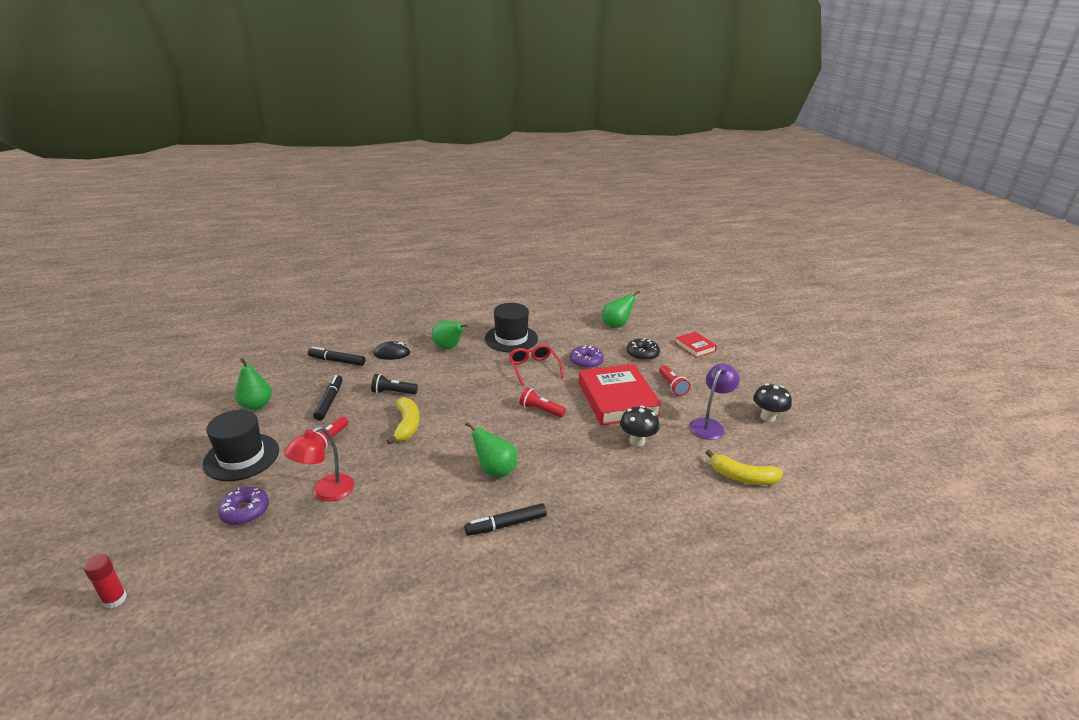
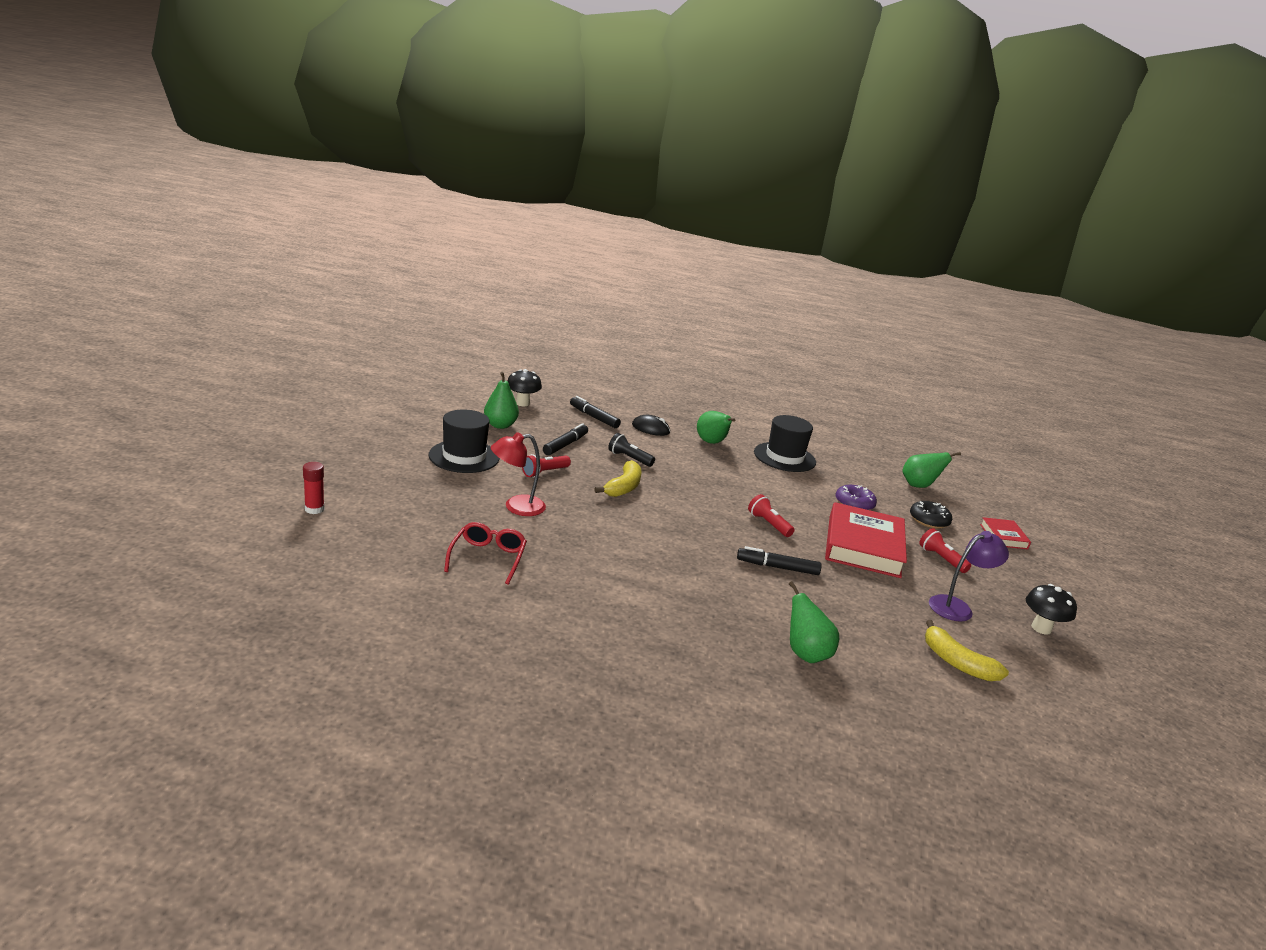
camera: 25 degrees right, 5 degrees down
(245, 511) = (442, 494): purple donut -> none
(495, 470) = (683, 551): green pear -> green pear (805, 654)
(506, 524) = (662, 593): black marker -> black marker (778, 567)
(534, 368) = (789, 489): red glasses -> red glasses (488, 558)
(637, 441) = (855, 587): black mushroom -> black mushroom (522, 403)
(672, 386) = (941, 559): red flashlight -> red flashlight turned 135 degrees clockwise

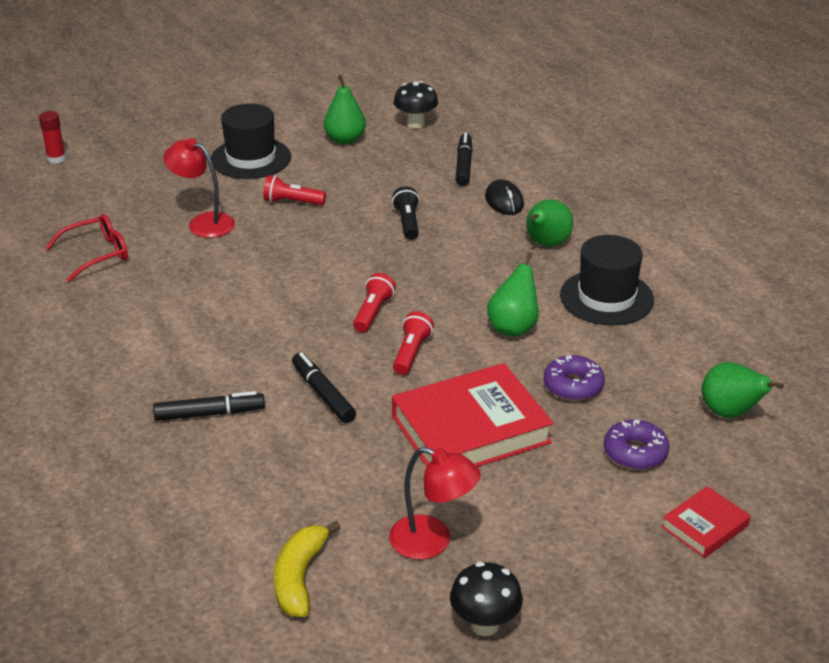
camera: 55 degrees right, 10 degrees up
(565, 445) = (369, 183): black marker -> black marker (209, 414)
(623, 487) = (338, 248): yellow banana -> none
(805, 654) = (176, 472): green pear -> green pear (513, 327)
(929, 520) = (635, 452): black donut -> purple donut
(941, 559) = (540, 494): red flashlight -> red flashlight (373, 312)
(957, 607) = (432, 542): purple lamp -> red lamp

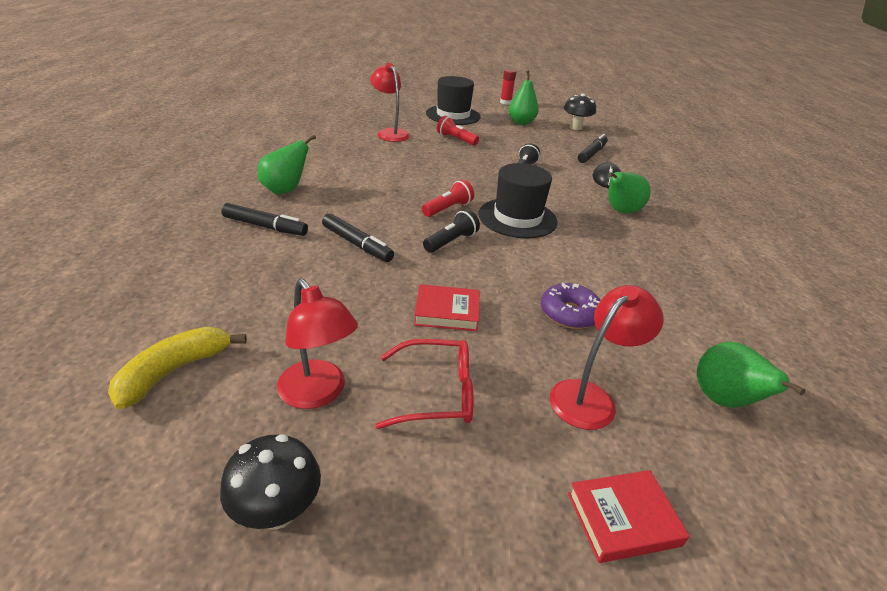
camera: 25 degrees right, 0 degrees up
(56, 158) = (344, 88): red glue stick -> red glue stick (505, 102)
(97, 254) = (310, 128): red glasses -> red glasses (436, 393)
(323, 394) = (356, 244): black marker -> black marker turned 135 degrees clockwise
(411, 353) = (451, 242): red flashlight -> black flashlight
(470, 429) = (447, 312): red book -> red book, size x0.49
(513, 327) = (550, 253): green pear -> green pear (285, 190)
(606, 298) = (649, 260): black hat -> black hat (517, 218)
(635, 452) = (590, 397): purple donut -> red lamp

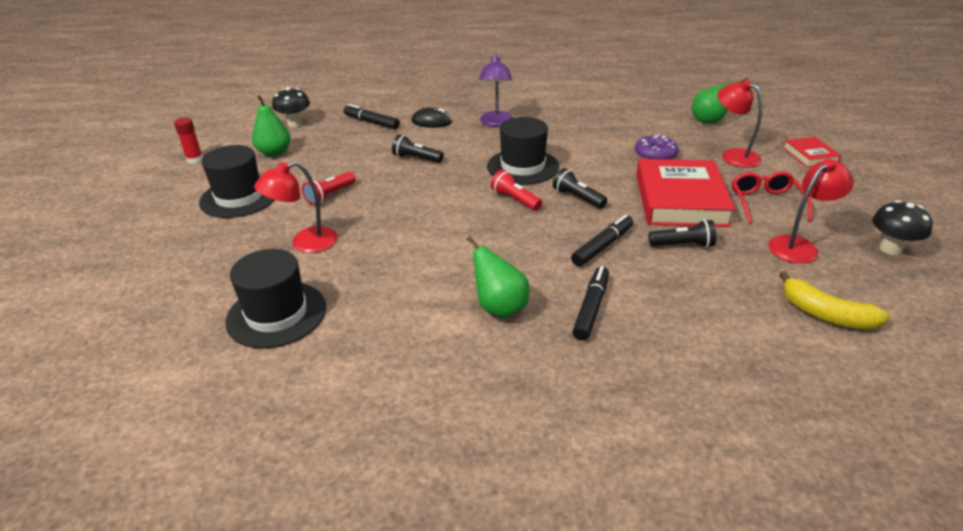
camera: 85 degrees left, 0 degrees up
(313, 128) = (276, 314): none -> black hat
(346, 293) = (682, 245): none -> black flashlight
(447, 312) = (680, 200): red book -> red book, size x2.03
(620, 211) = (496, 123): green pear -> purple lamp

